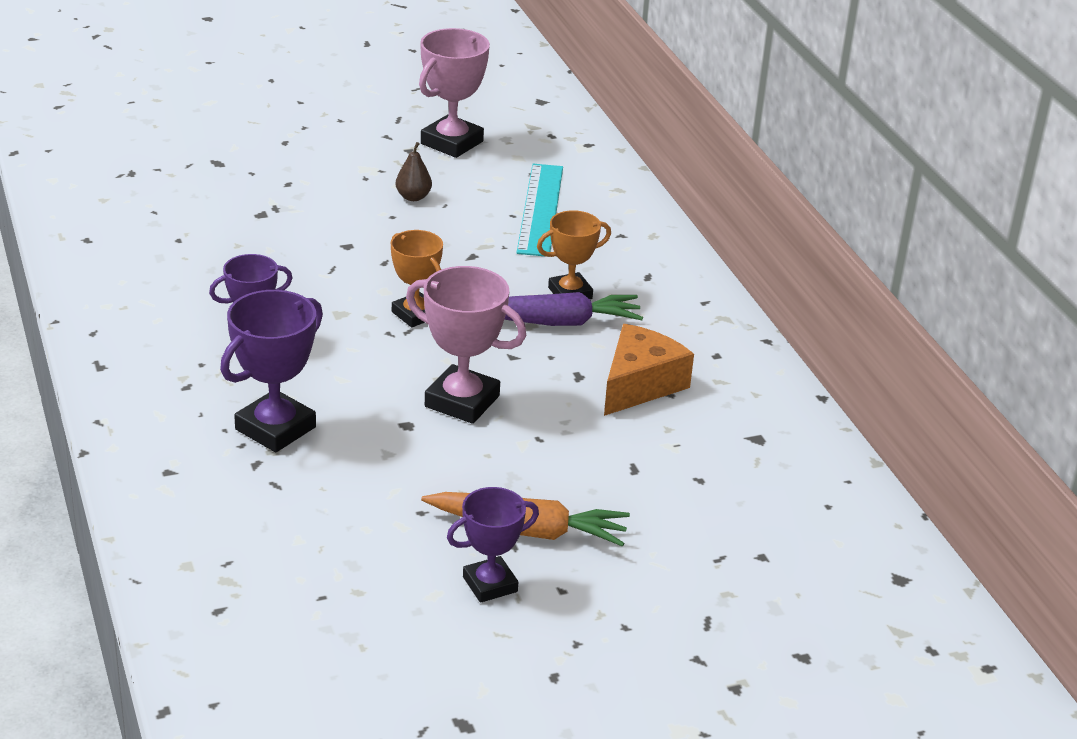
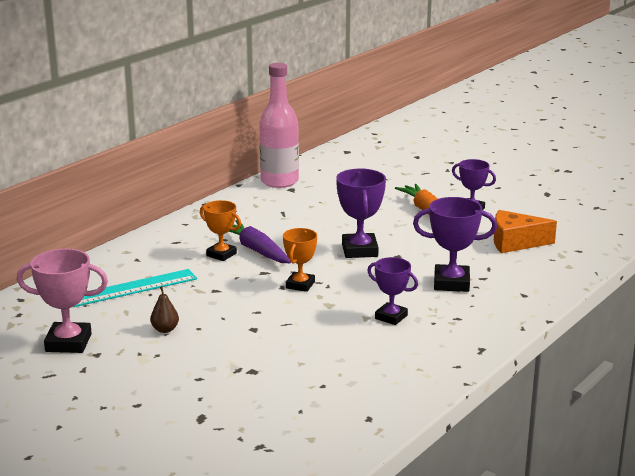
camera: 120 degrees left, 10 degrees down
(462, 401) = (359, 250): pink trophy -> purple trophy
(639, 384) = (284, 219): orange cheese -> orange cheese (515, 242)
(801, 440) = (279, 181): none -> pink bottle

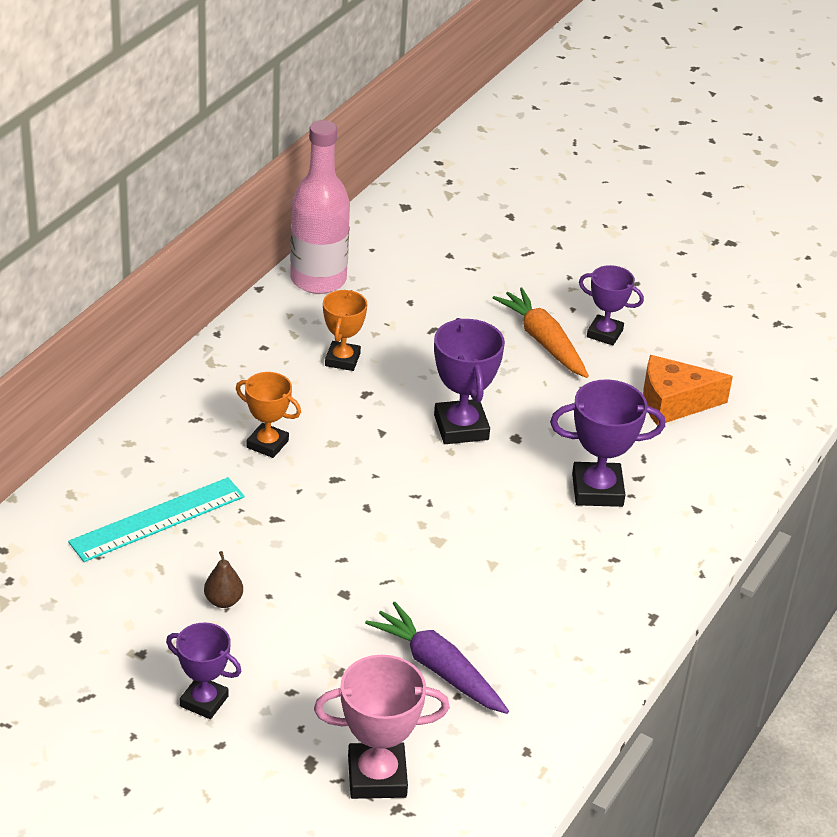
camera: 10 degrees left, 15 degrees up
(68, 343) = (96, 634): pink trophy -> pink trophy (377, 776)
(255, 250) = (314, 432): purple carrot -> purple carrot (438, 668)
(300, 285) = (391, 503): orange trophy -> orange trophy (342, 360)
(391, 317) = (526, 561): purple trophy -> purple trophy (204, 701)

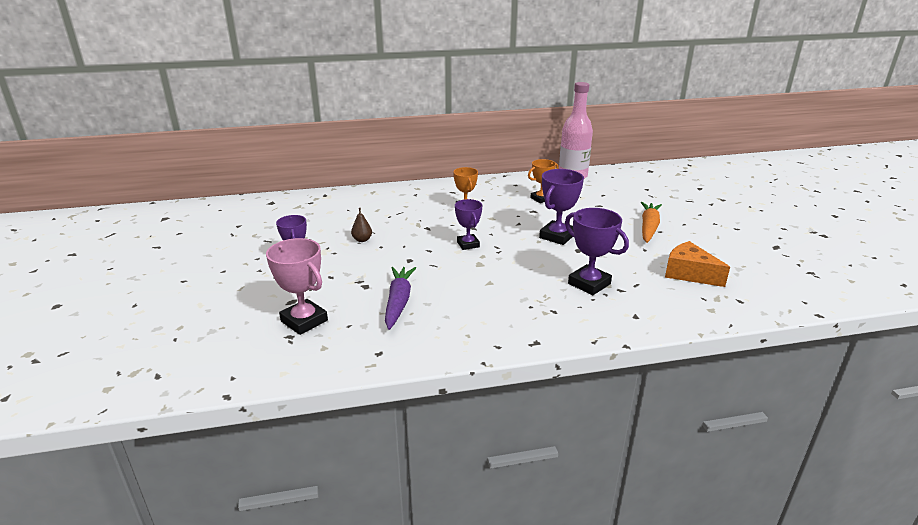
camera: 50 degrees right, 10 degrees down
(157, 519) = (386, 209): turquoise ruler -> none
(604, 333) = (688, 237): purple trophy -> purple trophy (468, 244)

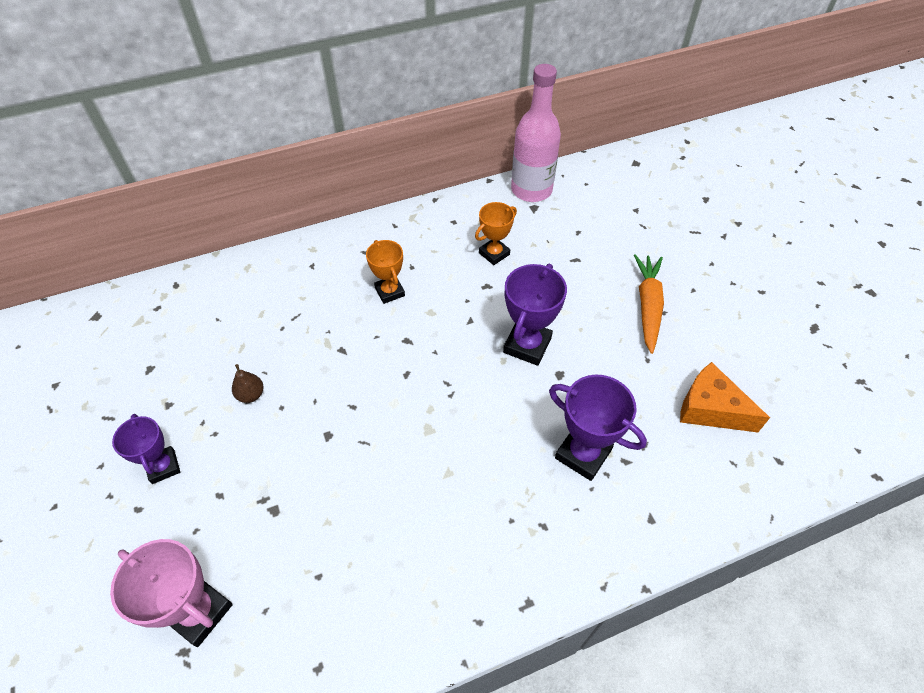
camera: 10 degrees left, 25 degrees up
(398, 302) = (327, 542): purple carrot -> none
(468, 244) = (406, 384): purple trophy -> none

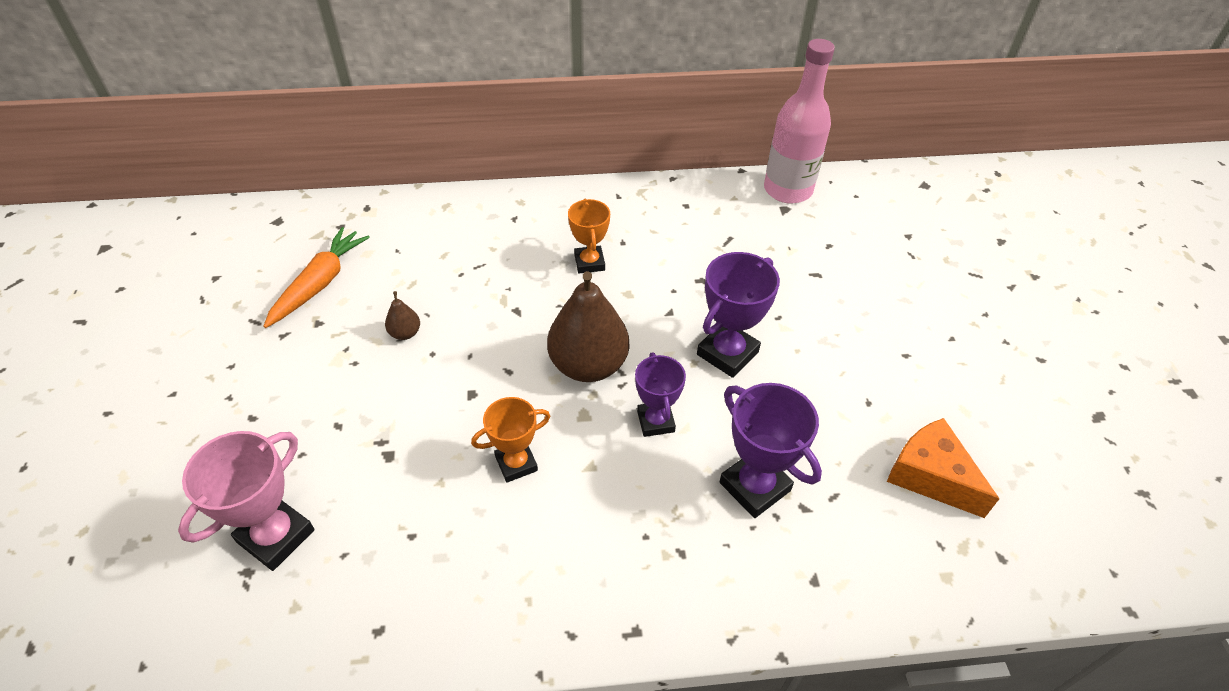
camera: 15 degrees right, 5 degrees down
(163, 467) = (291, 382): purple trophy -> purple trophy (655, 421)
(198, 611) = (276, 536): pink trophy -> pink trophy turned 75 degrees clockwise
(418, 384) = (588, 365): none -> brown pear
(494, 253) = (721, 248): orange trophy -> orange trophy (516, 463)
(647, 306) = (888, 343): orange carrot -> orange carrot (320, 283)

